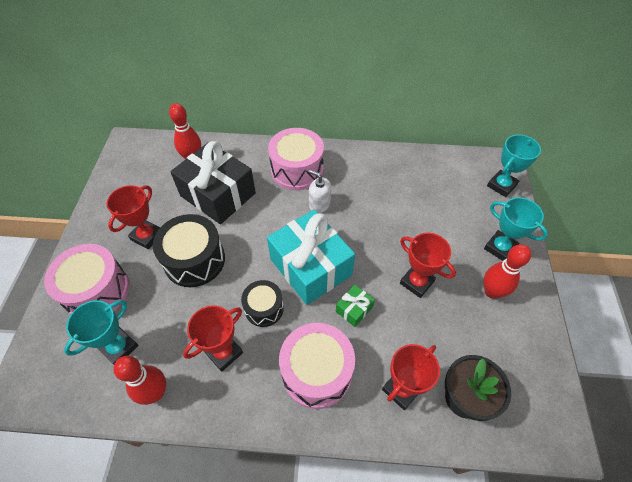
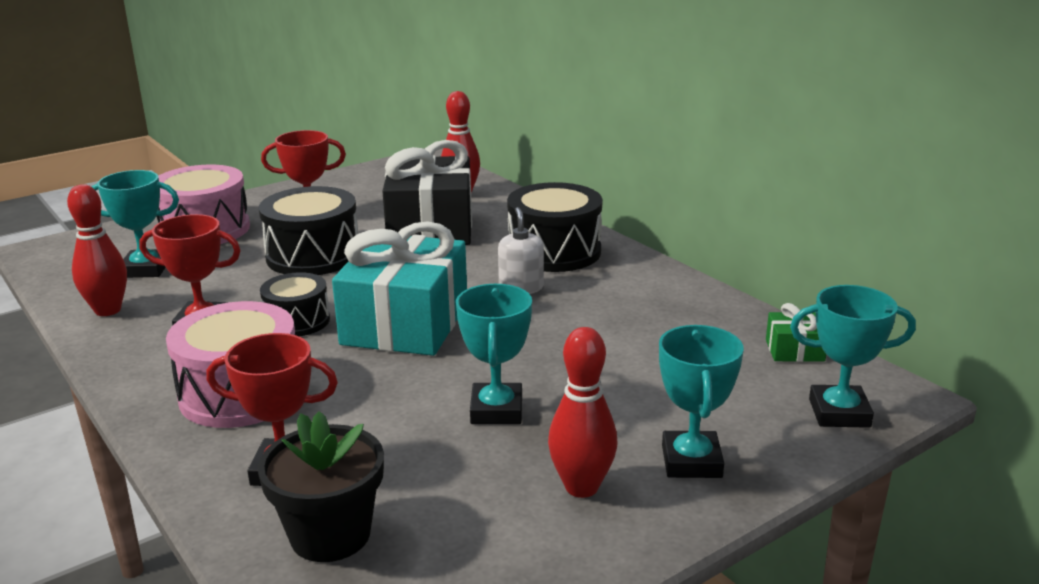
camera: 50 degrees right, 30 degrees down
(297, 170) = (554, 251): pink drum -> black drum
(354, 309) = (377, 380): green gift -> green gift (794, 350)
(416, 282) = (496, 410): red trophy -> turquoise trophy

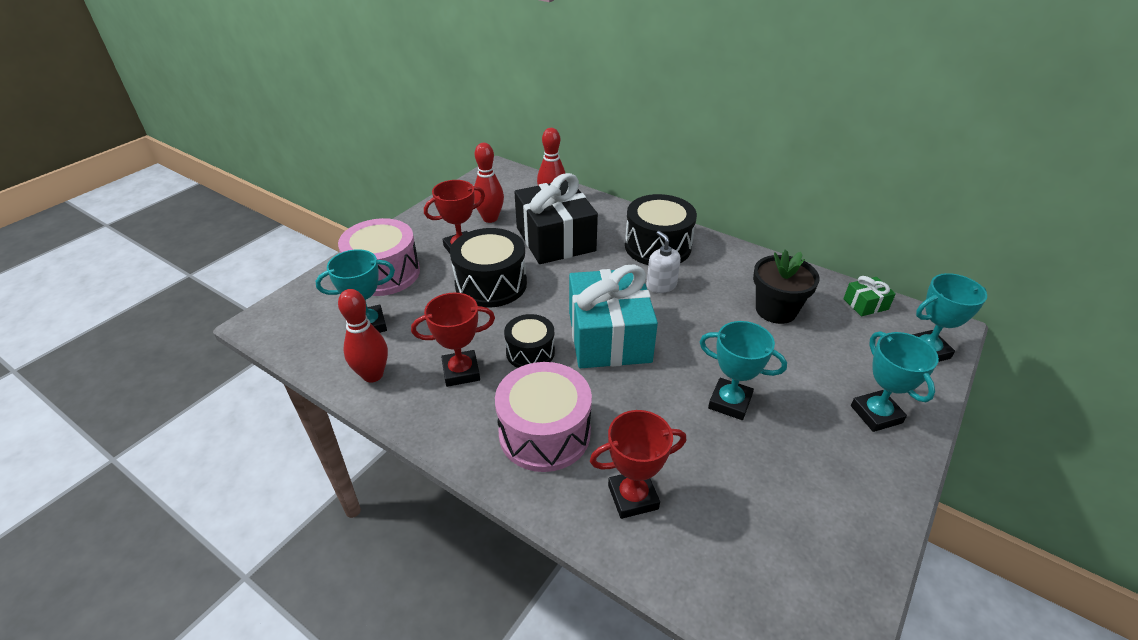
camera: 20 degrees left, 15 degrees up
(330, 535) = (709, 546): black flower pot -> black flower pot (776, 310)
(496, 410) = (730, 402): turquoise trophy -> turquoise trophy turned 45 degrees counterclockwise
(581, 487) = (830, 455): red bowling pin -> red bowling pin (490, 218)

